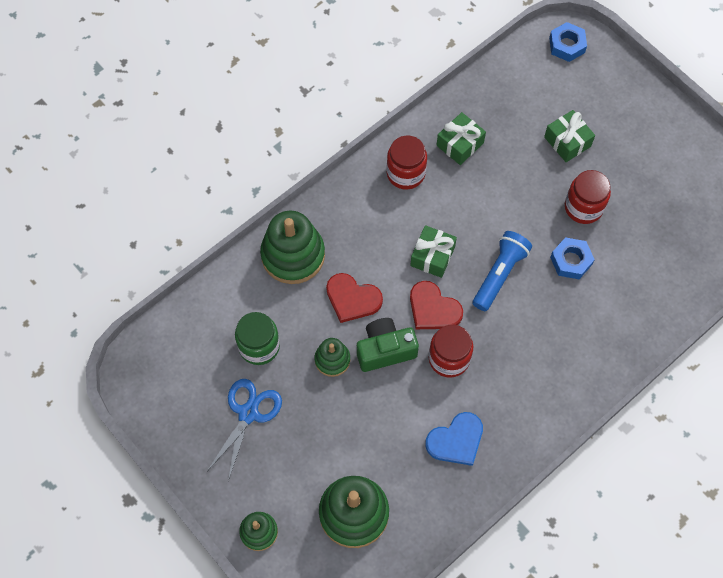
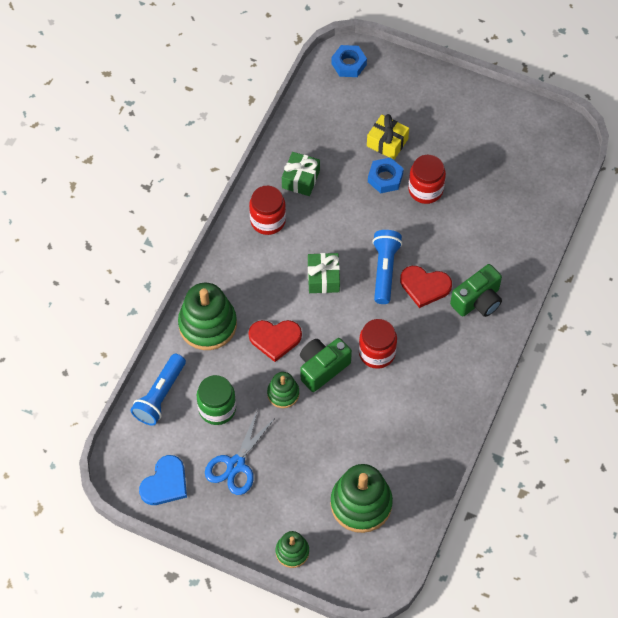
camera: 25 degrees left, 5 degrees down
(210, 308) = (160, 395): none -> blue flashlight
(248, 413) = (236, 465): blue scissors -> blue scissors turned 150 degrees counterclockwise
(433, 309) = (344, 319): red heart -> red heart (424, 286)
(456, 440) = (414, 413): blue heart -> blue heart (165, 483)
(567, 141) = (387, 142): green gift -> yellow gift
(571, 261) = (436, 236): blue nut -> blue nut (385, 178)
(582, 348) = (477, 301): none -> green camera

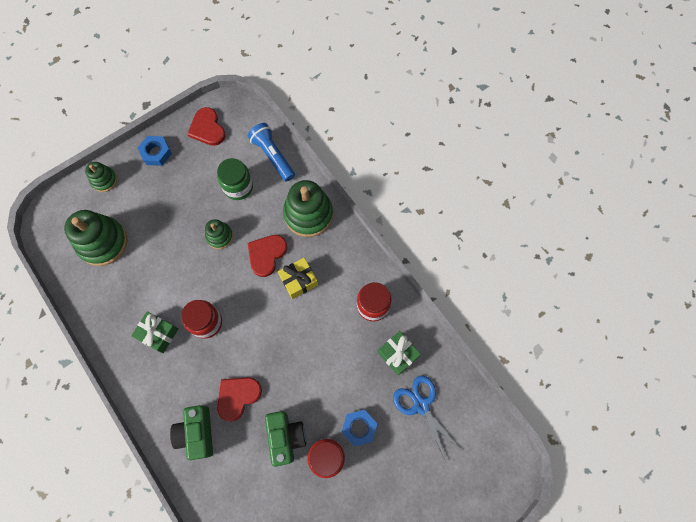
camera: 120 degrees right, 10 degrees up
(165, 483) = (207, 128): blue heart -> red heart
(236, 465) = (189, 177): blue scissors -> blue scissors (421, 405)
(322, 368) = (221, 275): green camera -> green camera (286, 437)
(323, 278) = (295, 319): green gift -> green gift (158, 334)
(348, 64) = (499, 470): blue nut -> blue nut (156, 153)
(384, 270) = (272, 372): blue flashlight -> none
(387, 142) = (394, 453): yellow gift -> yellow gift (299, 281)

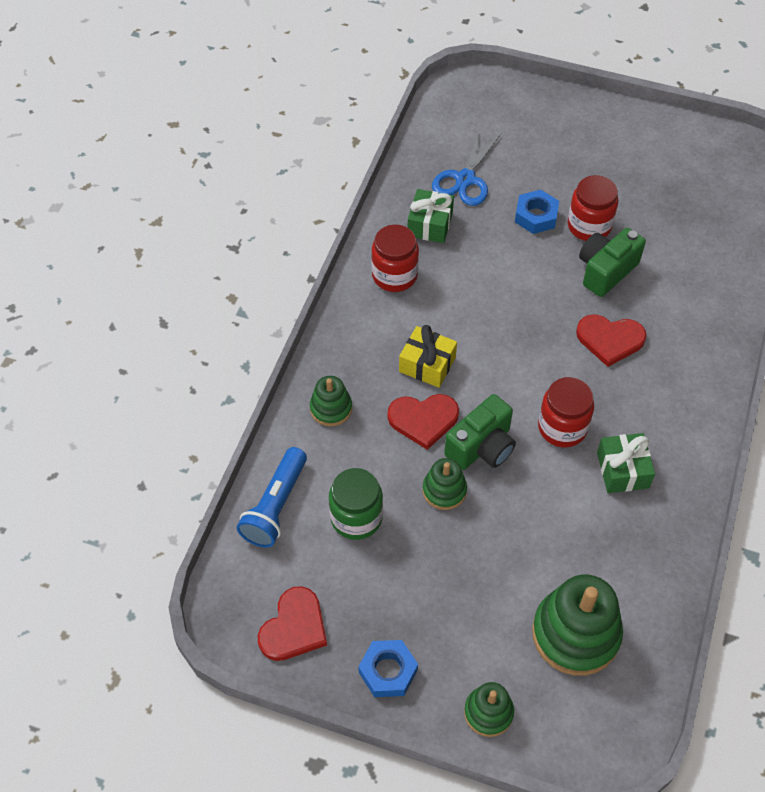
camera: 125 degrees left, 15 degrees down
(197, 433) = (682, 352): green camera -> green camera (482, 447)
(308, 214) = (331, 408): green stacking toy -> green stacking toy, size x0.54

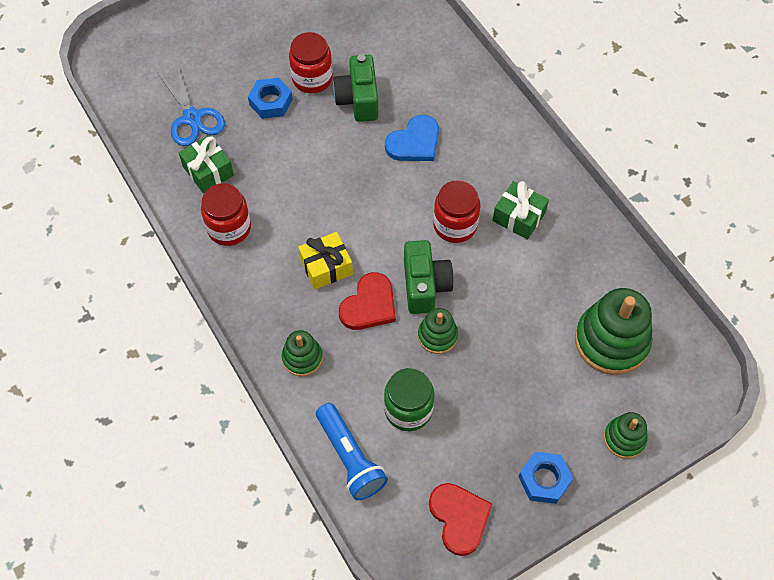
camera: 50 degrees left, 5 degrees up
(610, 340) = (414, 142): red heart -> blue heart

